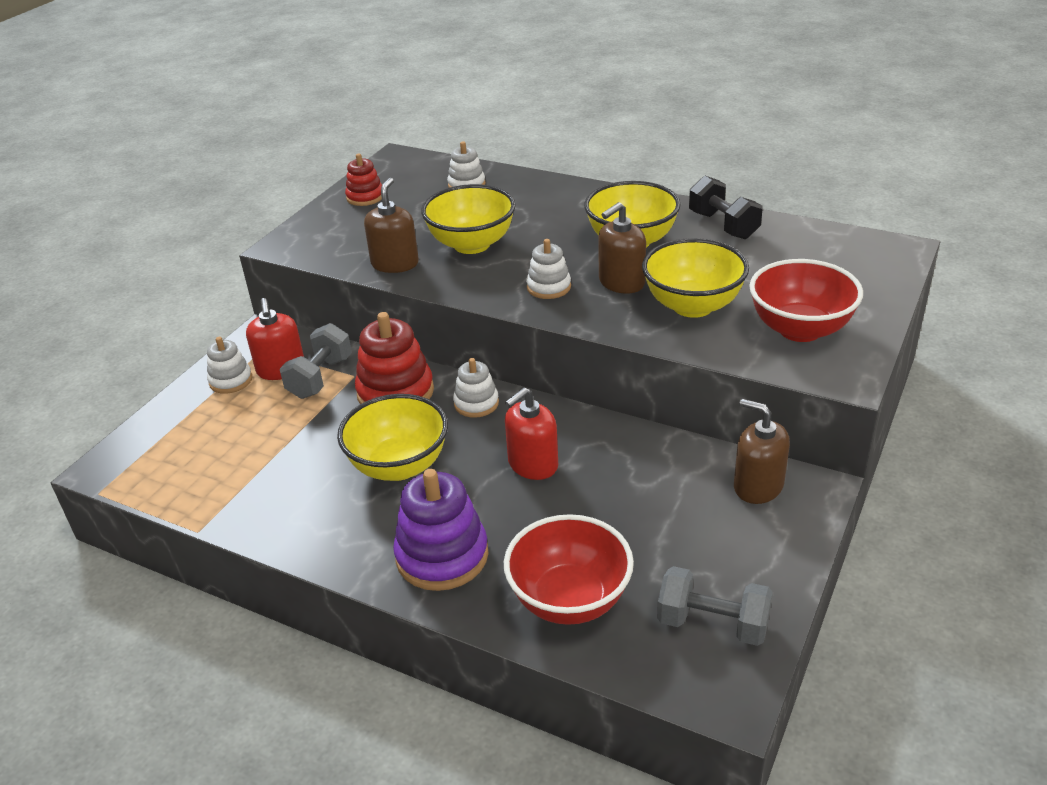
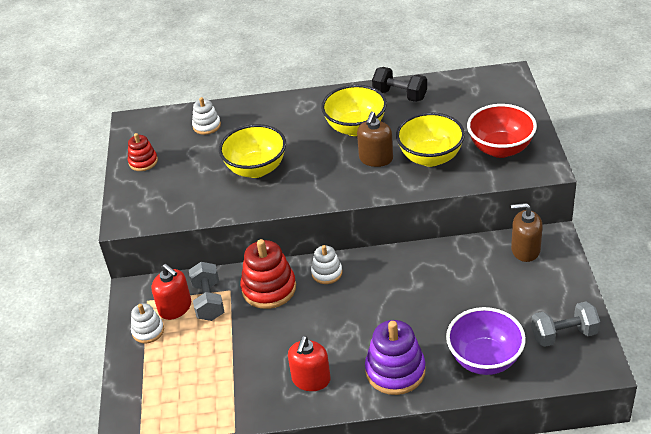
camera: 30 degrees left, 5 degrees up
(395, 264) = (219, 203): brown soap dispenser -> none
(399, 466) = (318, 332): yellow bowl -> none
(532, 464) = (395, 294): red soap dispenser -> red soap dispenser (311, 379)
(549, 287) = (335, 179): white stacking toy -> none
(569, 600) = (484, 359): red bowl -> purple bowl

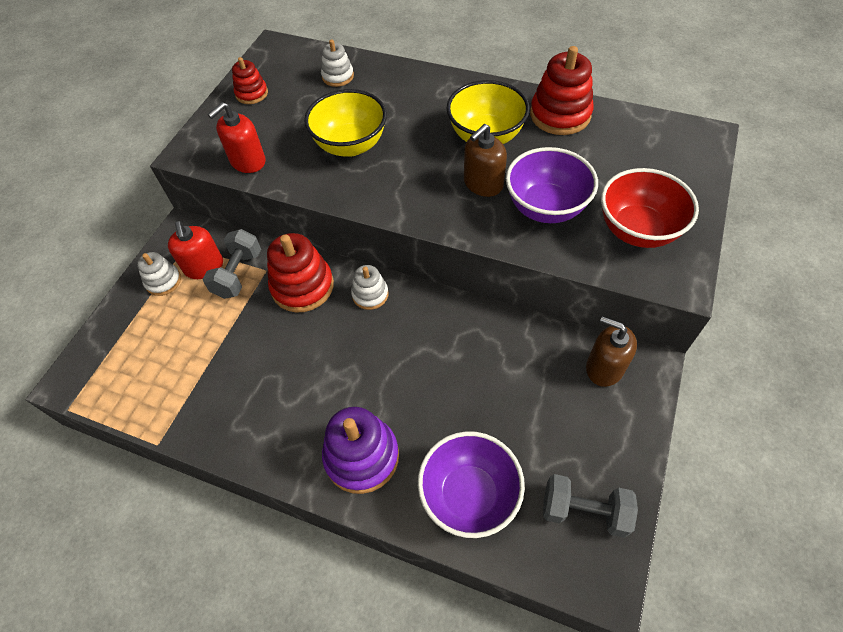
camera: 25 degrees right, 15 degrees up
(311, 379) = (270, 420): red soap dispenser -> red soap dispenser (248, 161)
(400, 95) = (560, 115): black dumbbell -> red stacking toy
(430, 157) = (545, 207): yellow bowl -> purple bowl

